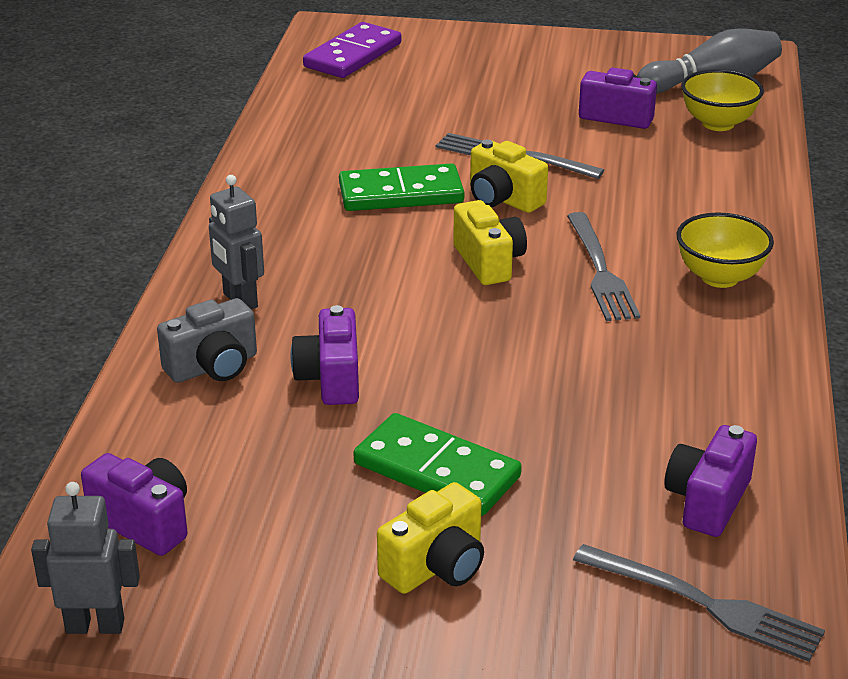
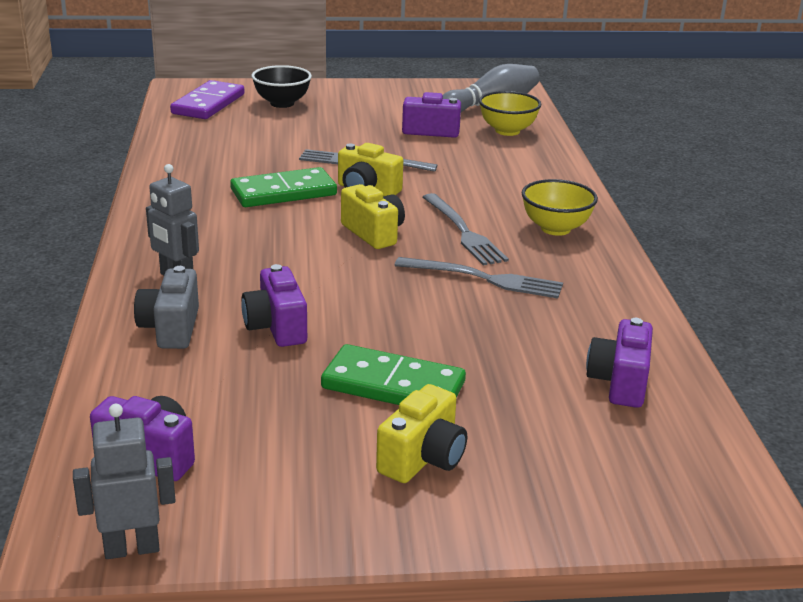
camera: 15 degrees left, 5 degrees down
(213, 367) = (171, 328): grey camera -> grey camera turned 135 degrees clockwise
(443, 60) = (282, 103): none -> black bowl
(705, 604) = (653, 458): grey fork -> grey fork (485, 279)

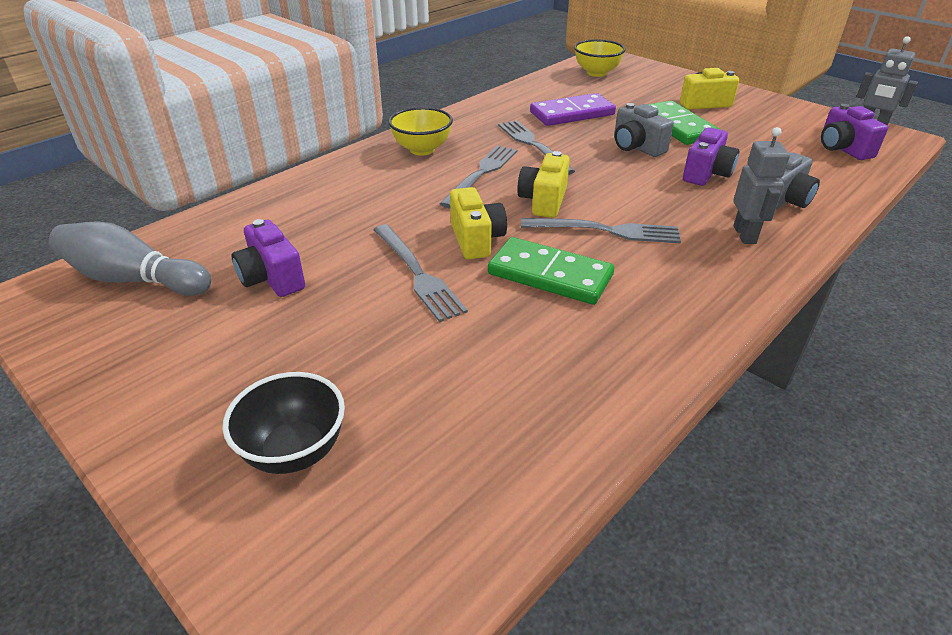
camera: 130 degrees left, 10 degrees up
(208, 104) = (386, 534): purple domino -> purple domino (572, 113)
(289, 233) = (606, 231): none -> grey fork
(389, 327) = (636, 147): none -> grey camera
(507, 131) = (219, 238): yellow bowl -> yellow bowl (596, 73)
(619, 382) = (567, 90): purple camera -> none

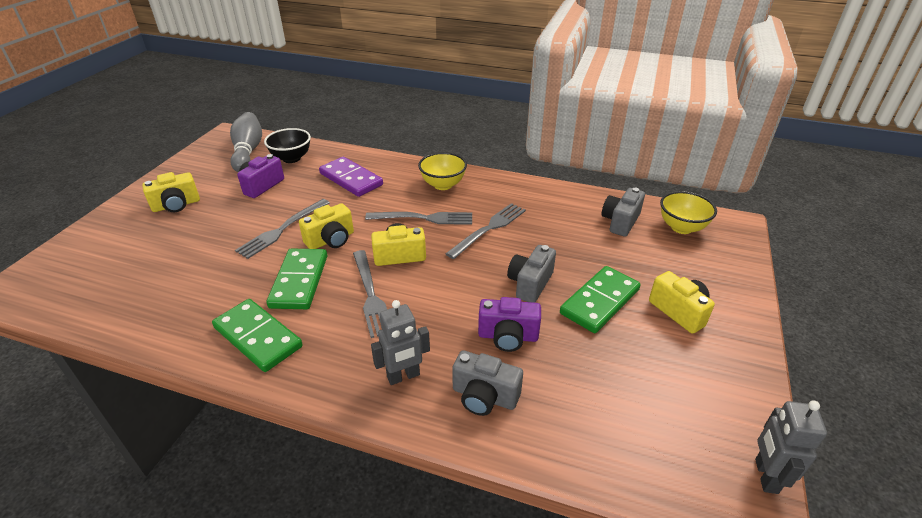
camera: 65 degrees right, 0 degrees up
(233, 377) = (176, 205): none -> yellow camera
(294, 451) = (126, 239): black bowl -> black bowl (291, 158)
(570, 90) = (620, 222): none -> grey camera
(572, 113) = (569, 234): purple domino -> purple domino (351, 179)
(647, 320) = (258, 337): none -> green domino
(842, 149) = (659, 445): purple camera -> none

